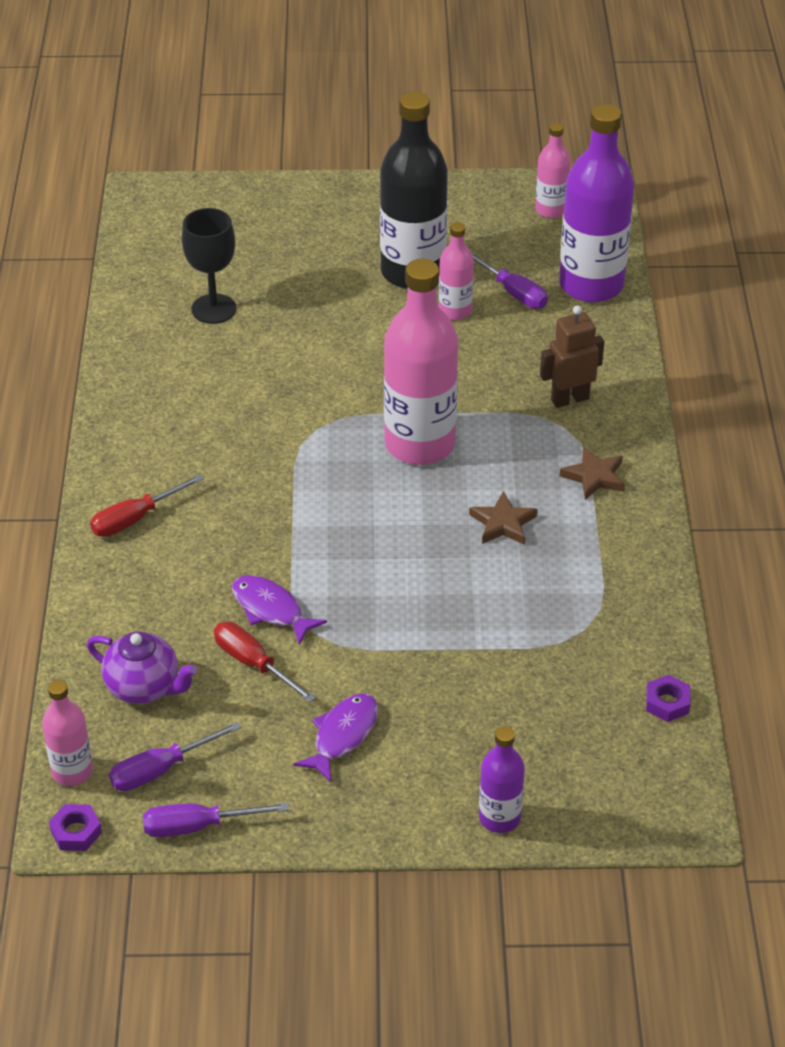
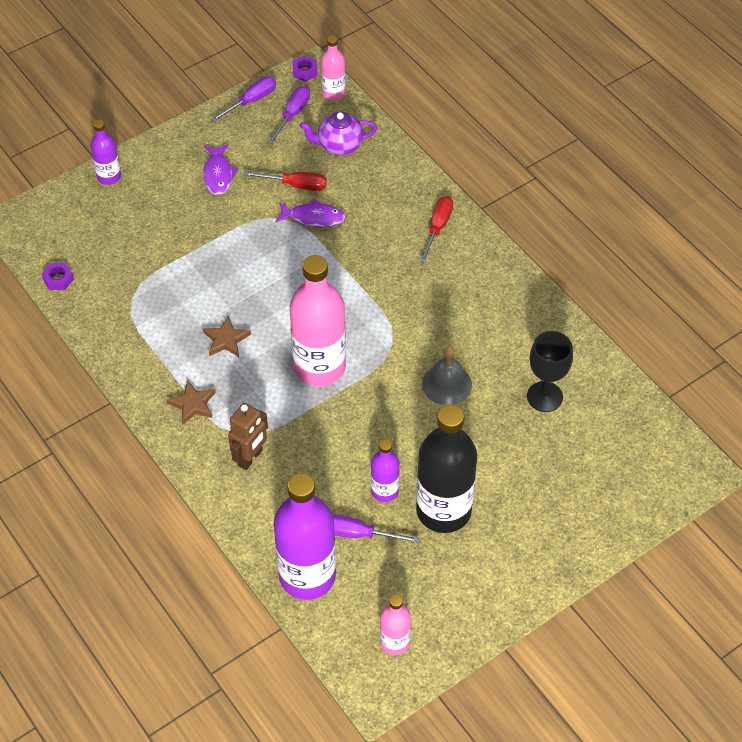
camera: 145 degrees right, 10 degrees up
(299, 365) = (447, 384): none -> grey bell
(455, 311) = (384, 491): pink bottle -> purple bottle

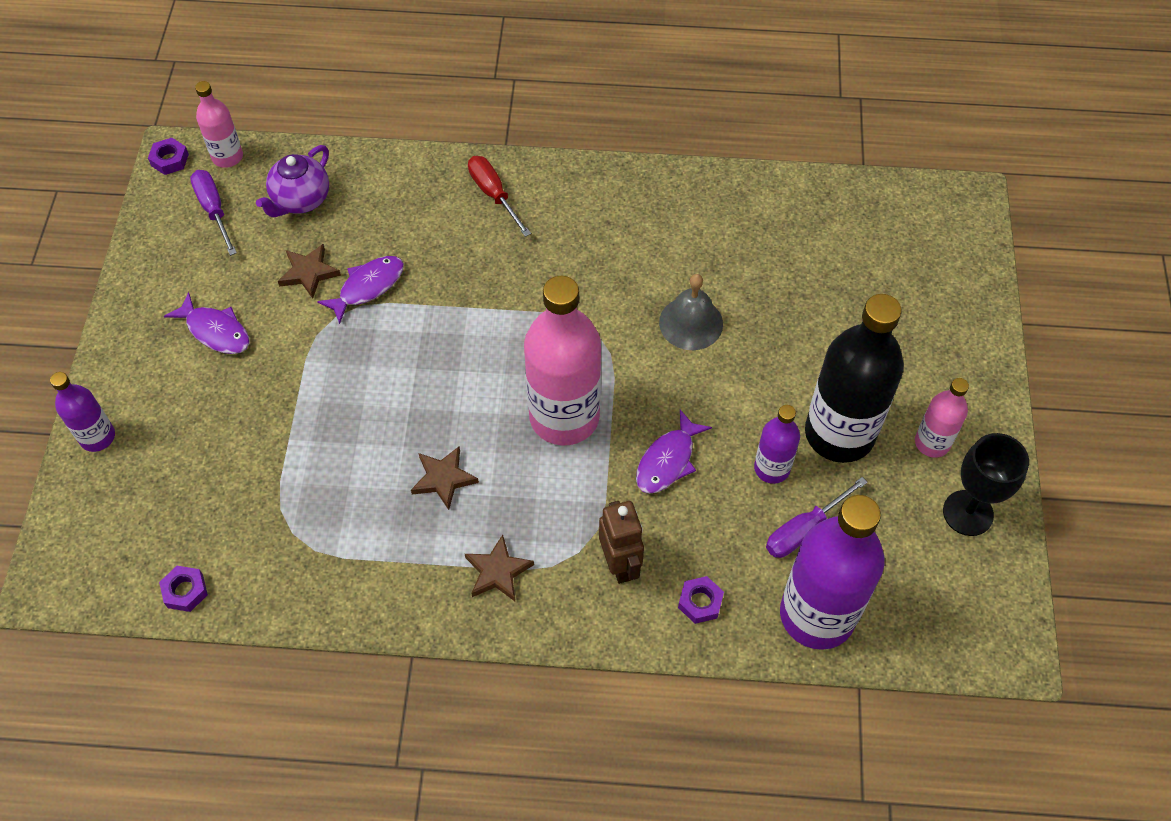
camera: 50 degrees left, 5 degrees up
(251, 101) = (152, 232): purple screwdriver -> none
(262, 512) = (700, 602): none -> purple nut
(296, 185) = (309, 272): red screwdriver -> brown star
(339, 436) = (668, 461): none -> purple fish
(394, 642) = (962, 590): pink bottle -> pink bottle (932, 443)
(544, 397) = (779, 256): black goblet -> black goblet (968, 513)

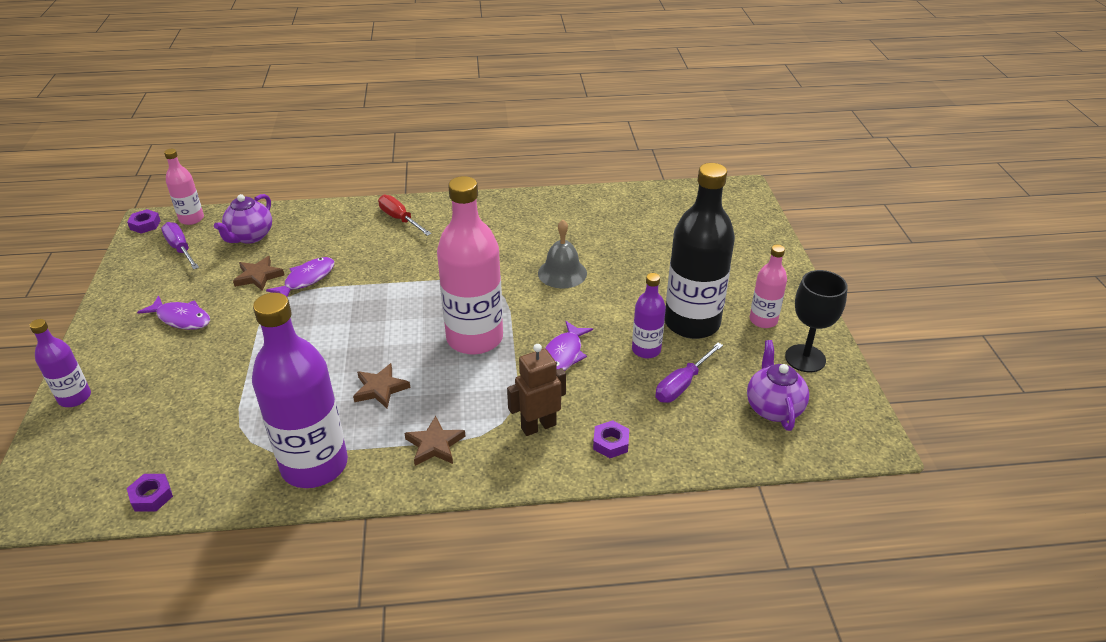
camera: 10 degrees left, 20 degrees down
(620, 564) = (538, 426): brown robot -> brown robot turned 90 degrees counterclockwise
(817, 615) = (709, 438): purple bottle -> purple bottle (314, 465)
(906, 582) = (773, 408): none -> purple teapot

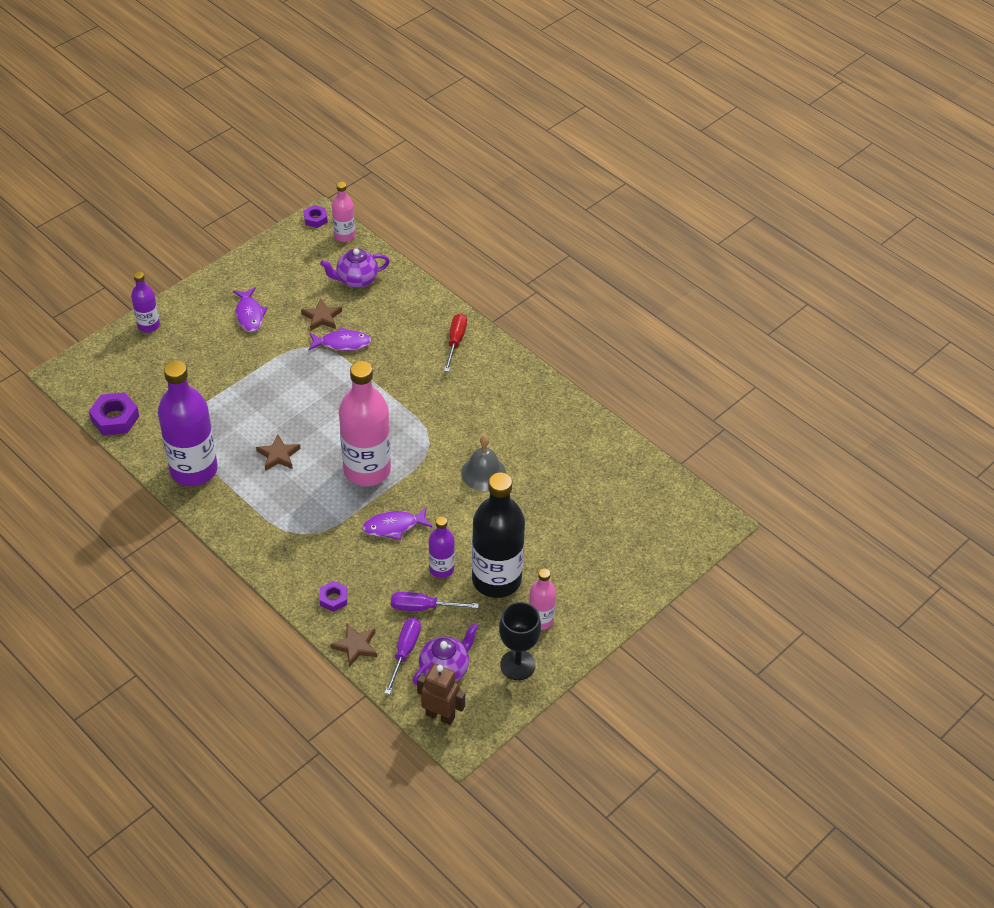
camera: 50 degrees right, 10 degrees up
(151, 496) = (115, 418): purple nut -> purple nut, size x1.67
(180, 249) = (310, 257): purple screwdriver -> purple screwdriver (404, 652)
(435, 445) = (256, 513): brown star -> brown star (356, 646)
(538, 426) = (316, 554): brown robot -> brown robot (440, 715)

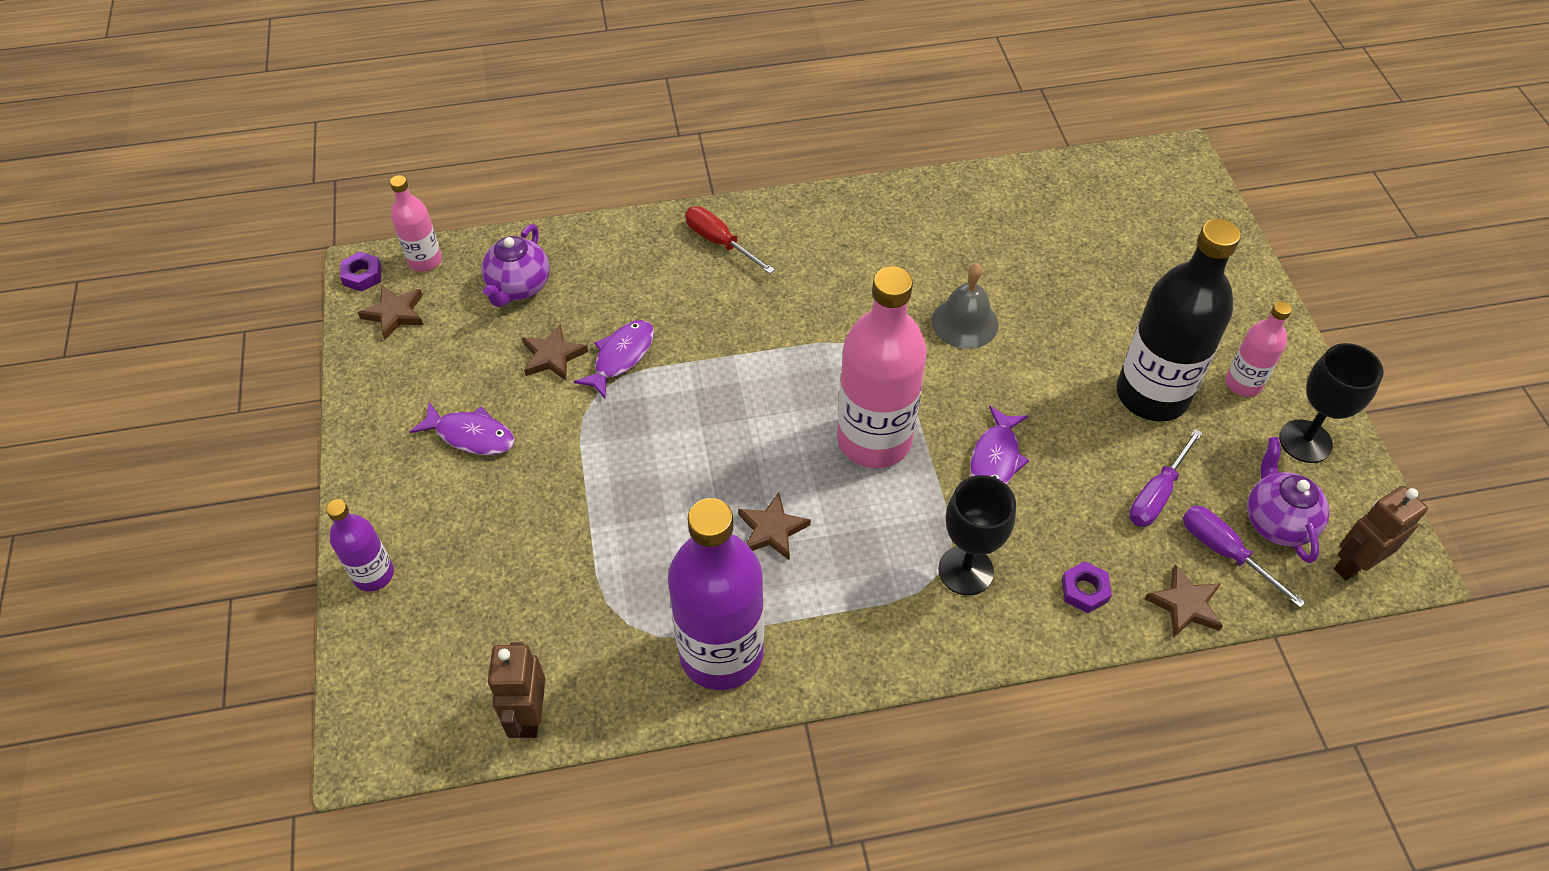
camera: 55 degrees left, 5 degrees up
(115, 418) = (529, 716): purple nut -> brown robot
(301, 245) = (395, 314): none -> brown star
(310, 544) = (965, 570): none -> black goblet
(441, 569) = (1101, 442): purple bottle -> none

